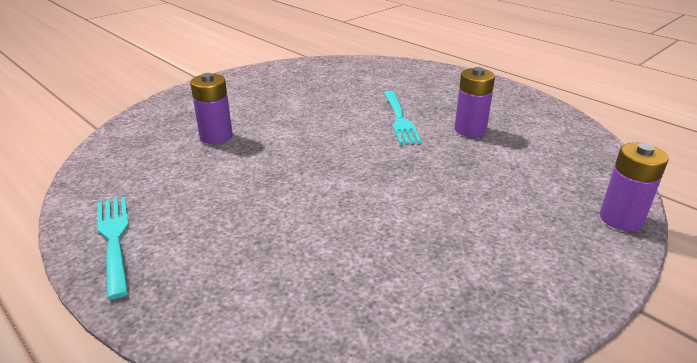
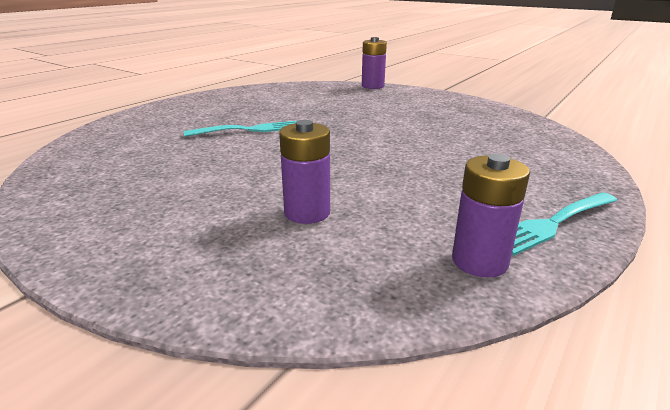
camera: 100 degrees left, 5 degrees down
(470, 130) = (269, 110): purple battery -> purple battery (479, 261)

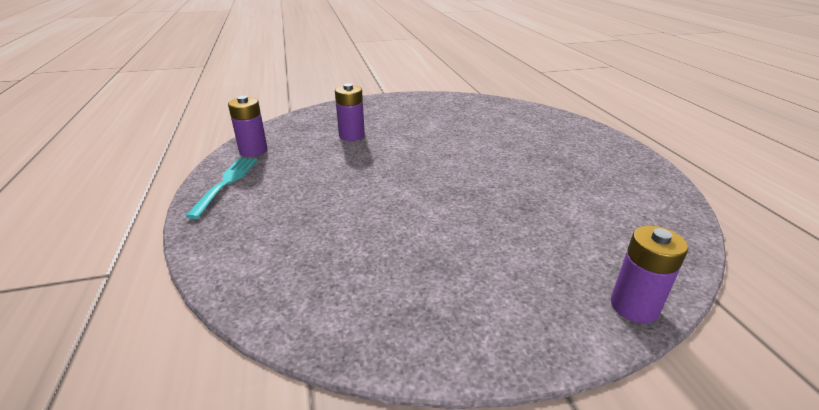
camera: 130 degrees right, 5 degrees up
(248, 130) = (503, 157): turquoise fork -> none

